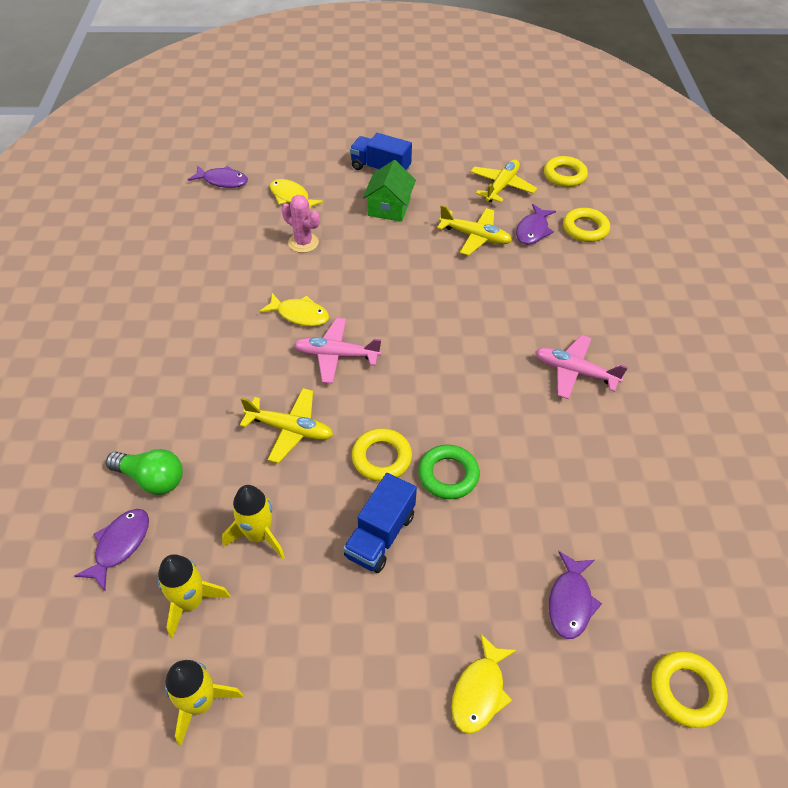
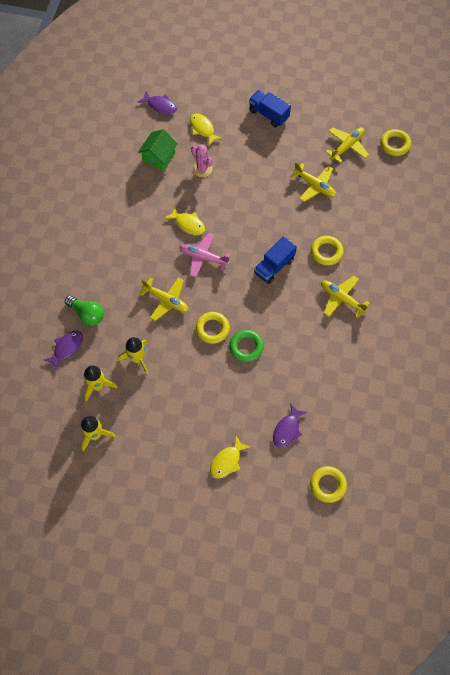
camera: 15 degrees right, 15 degrees up
(380, 535) = (200, 373): blue truck -> blue truck (274, 266)
(389, 207) = (265, 150): green house -> green house (159, 157)
(533, 230) = (355, 188): purple fish -> none
(574, 372) = (341, 298): pink plane -> yellow plane
(585, 228) = (391, 193): yellow ring -> yellow ring (326, 252)

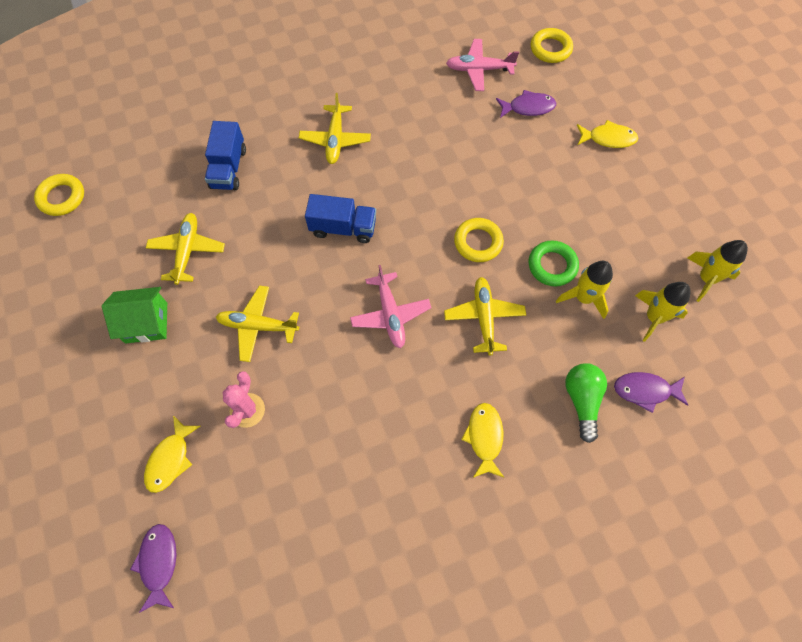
camera: 125 degrees left, 0 degrees up
(159, 157) = (264, 490): green house -> green house (146, 322)
(188, 224) = (353, 367): yellow fish -> yellow fish (484, 437)
(246, 347) = (471, 195): green ring -> green ring (552, 265)
(268, 114) = (89, 381): blue truck -> blue truck (228, 168)
(326, 252) = (282, 186): yellow ring -> none
(341, 422) = (479, 70): none -> pink plane
(347, 146) = (96, 249): yellow plane -> yellow plane (258, 326)

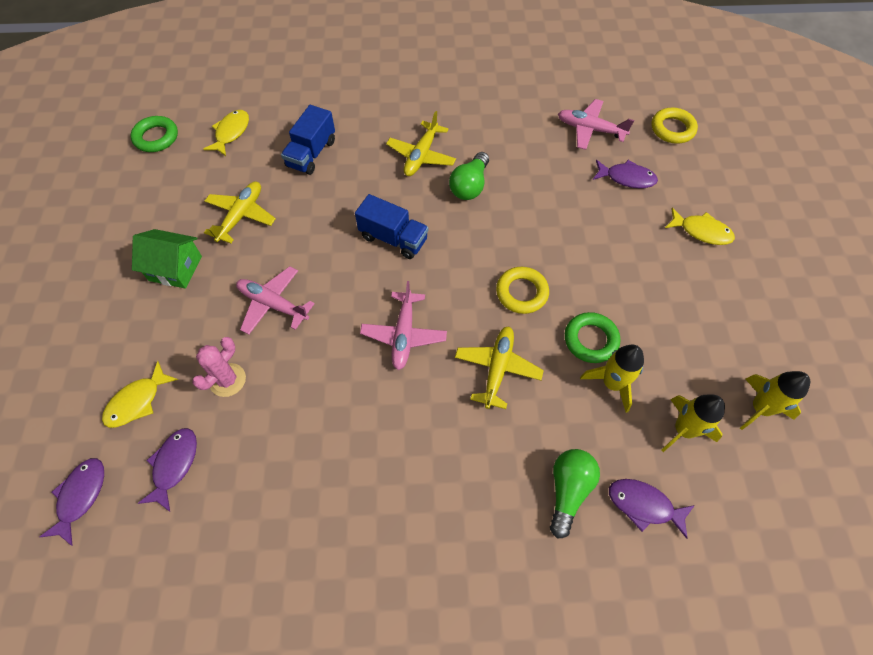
camera: 20 degrees right, 5 degrees down
(62, 197) = (156, 137): yellow ring -> green ring
(233, 503) = (174, 465): none -> purple fish
(258, 326) = (273, 304): yellow plane -> pink plane
(392, 156) = (470, 186): none -> green light bulb
(484, 437) = (448, 491): yellow fish -> yellow fish (231, 133)

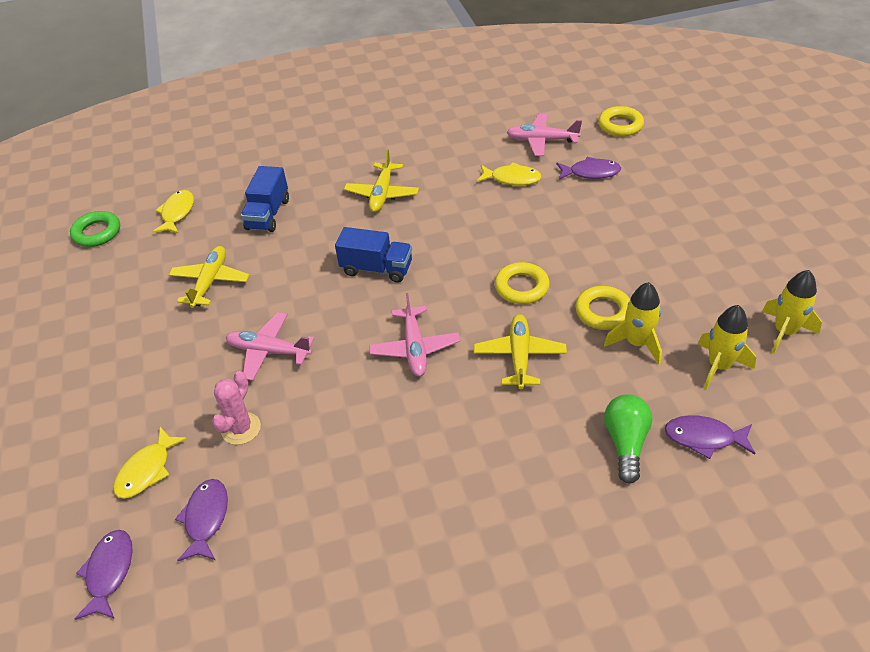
camera: 10 degrees left, 15 degrees down
(175, 268) = (153, 342): green house -> none
(470, 186) = (439, 209): green light bulb -> none
(590, 340) = (603, 312): green ring -> yellow ring
(701, 231) = (677, 201): yellow fish -> yellow fish (512, 179)

